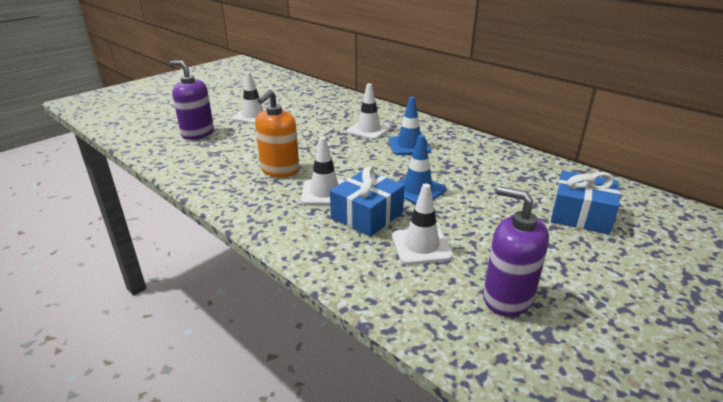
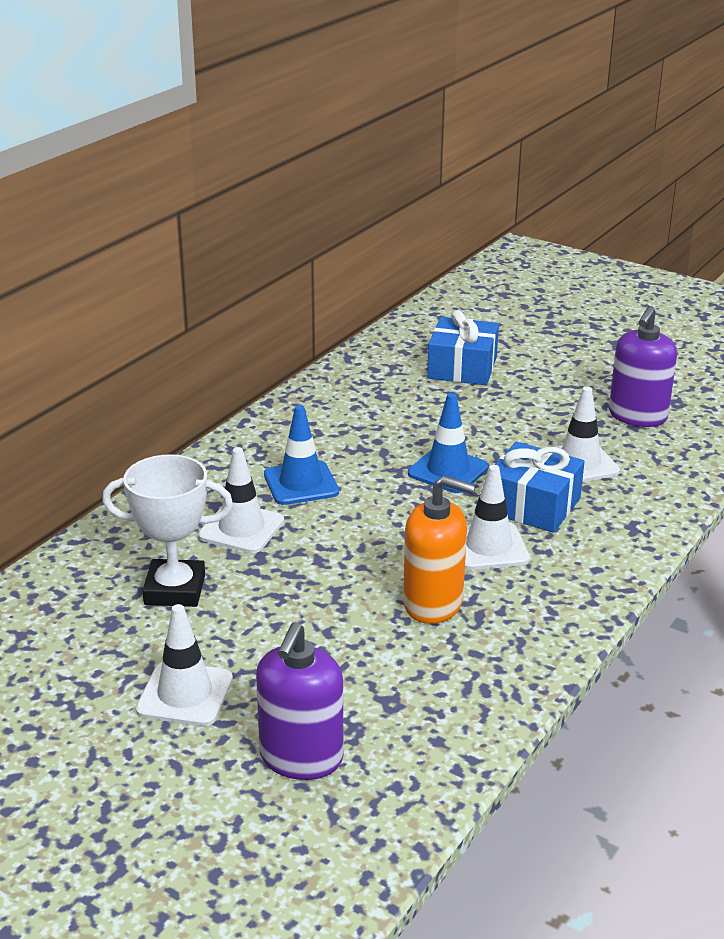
camera: 100 degrees left, 0 degrees up
(324, 116) = (175, 590): none -> white trophy

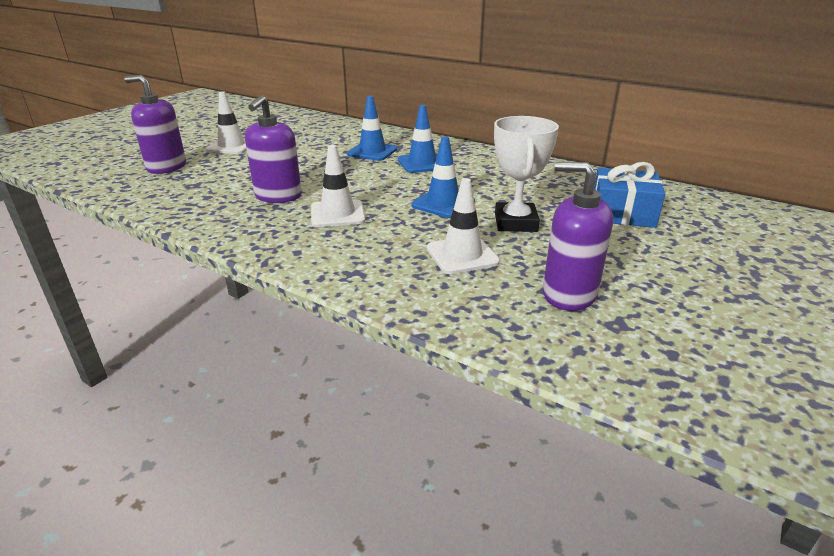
camera: 90 degrees right, 0 degrees up
(175, 590) = (317, 141): white trophy -> white trophy (515, 223)
(241, 528) = (372, 152): white traffic cone -> blue traffic cone
(433, 603) = (278, 196): orange soap dispenser -> purple soap dispenser
(532, 505) = (392, 232): blue gift -> none

